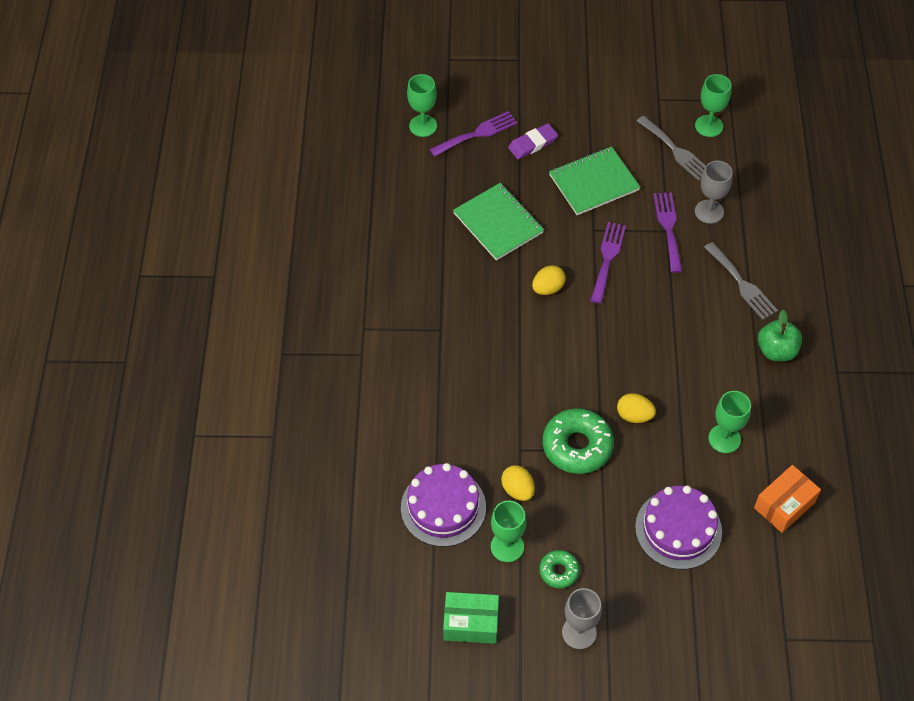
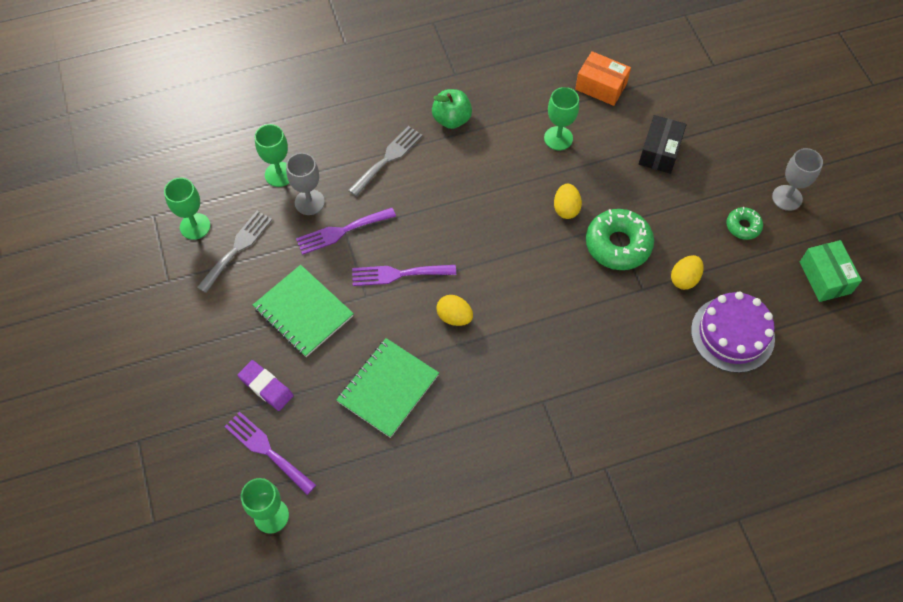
camera: 110 degrees left, 5 degrees up
(507, 546) = (742, 271): green goblet -> green goblet (279, 174)
(678, 529) = (659, 152): purple cake -> black box

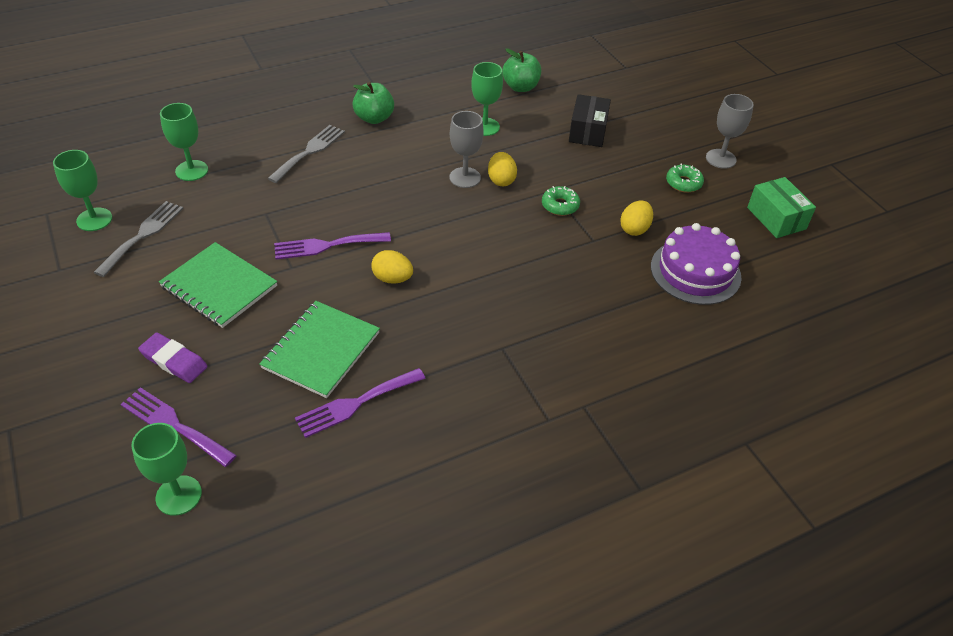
camera: 10 degrees left, 15 degrees down
(309, 202) = (225, 191): grey goblet -> grey goblet (465, 177)
(341, 231) = (261, 213): purple fork -> purple fork (356, 404)
(601, 86) = (520, 87): orange box -> green apple
(618, 244) = (560, 205): green donut -> green donut, size x0.54

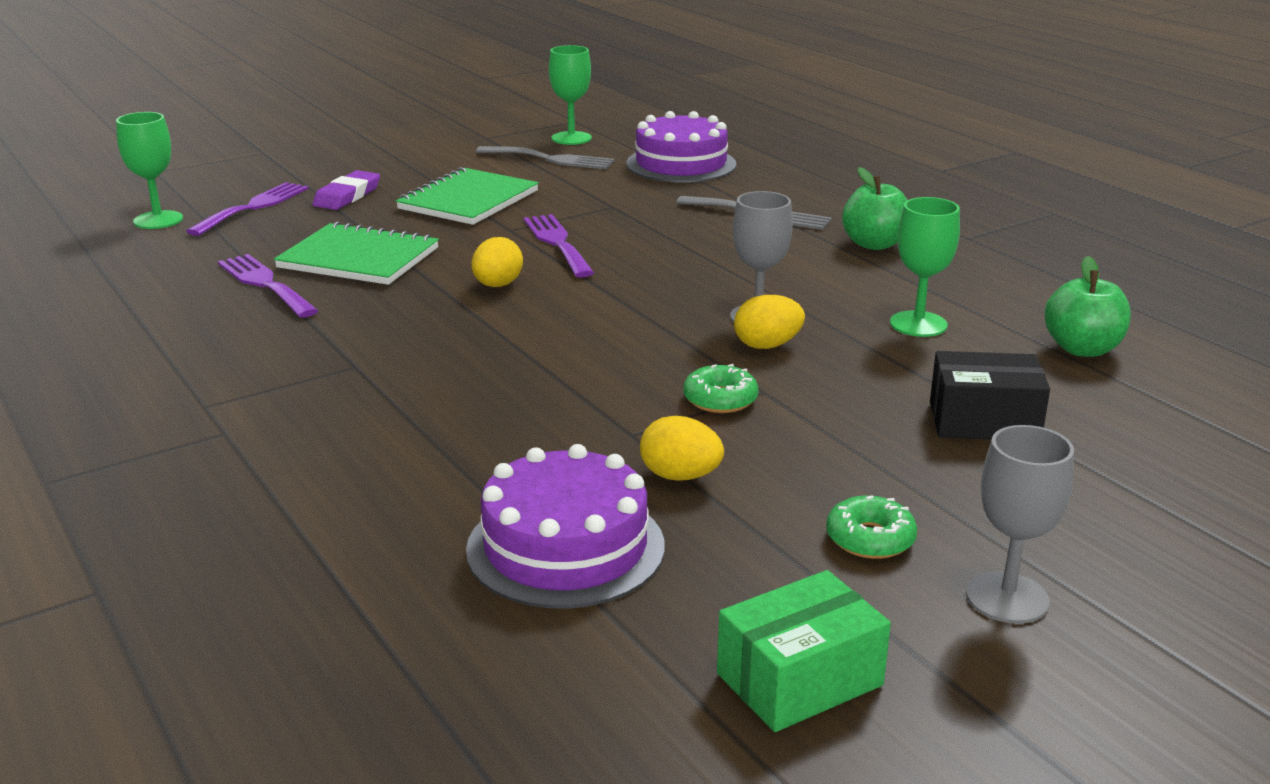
camera: 85 degrees right, 20 degrees down
(192, 170) = (681, 164): green goblet -> purple cake

